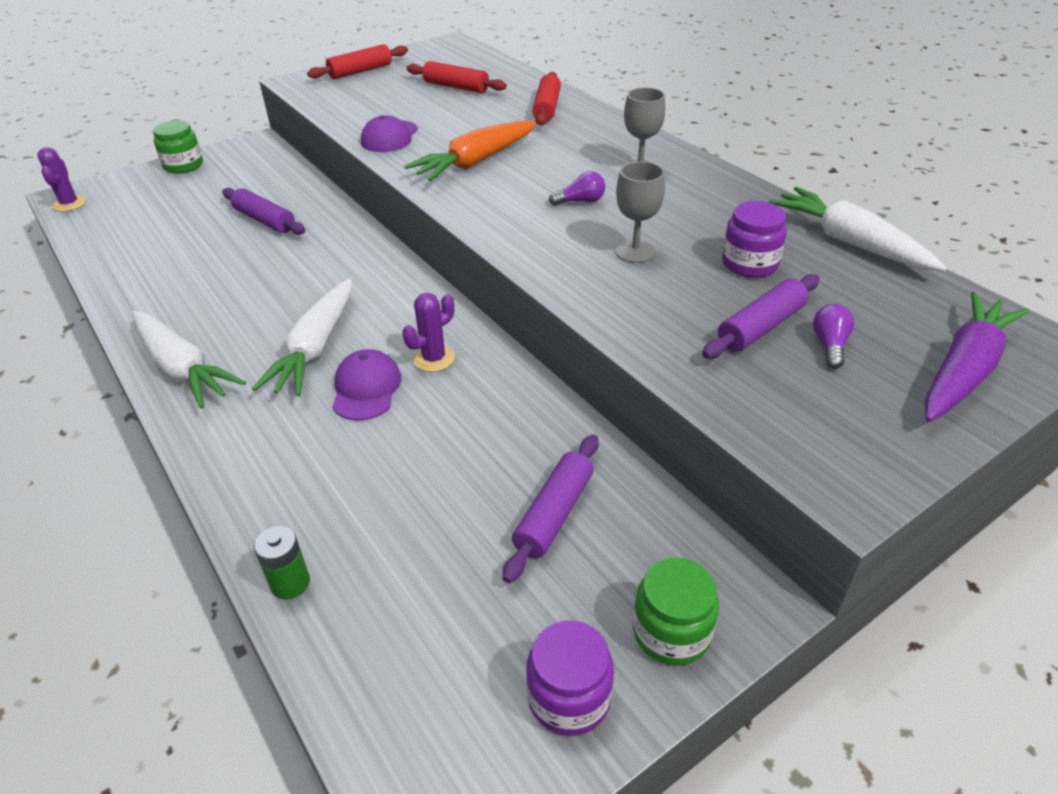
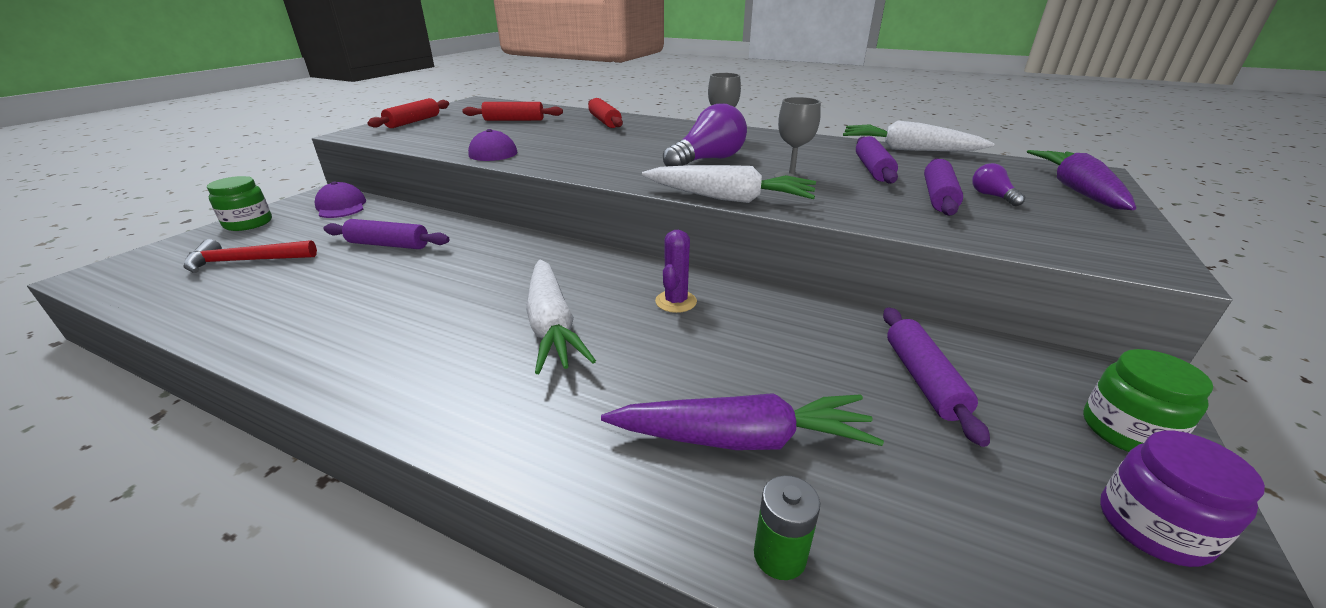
camera: 30 degrees left, 10 degrees down
(69, 204) = (109, 279): purple cactus -> none
(158, 210) = (245, 261): none -> red hammer
(182, 368) = (410, 387): white carrot -> white carrot (729, 198)
(353, 499) = (743, 439): none -> purple carrot
(366, 388) = (641, 341): purple cap -> purple cap (341, 206)
(475, 162) = (591, 153): orange carrot -> none
(580, 201) = (707, 160): purple light bulb -> purple light bulb, size x2.05
(749, 264) = (873, 169): purple jar -> purple rolling pin

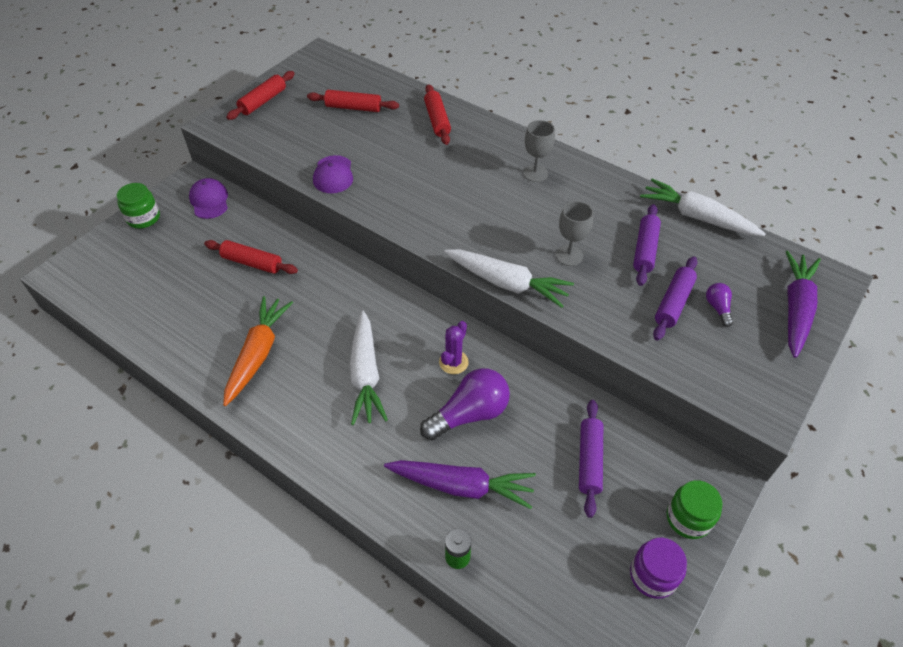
camera: 10 degrees right, 20 degrees up
(245, 261) = (154, 271): red hammer -> none
(384, 321) = (258, 353): none -> orange carrot
(388, 245) = (252, 263): purple rolling pin -> red rolling pin
(707, 160) = (510, 215): purple light bulb -> purple light bulb (469, 414)

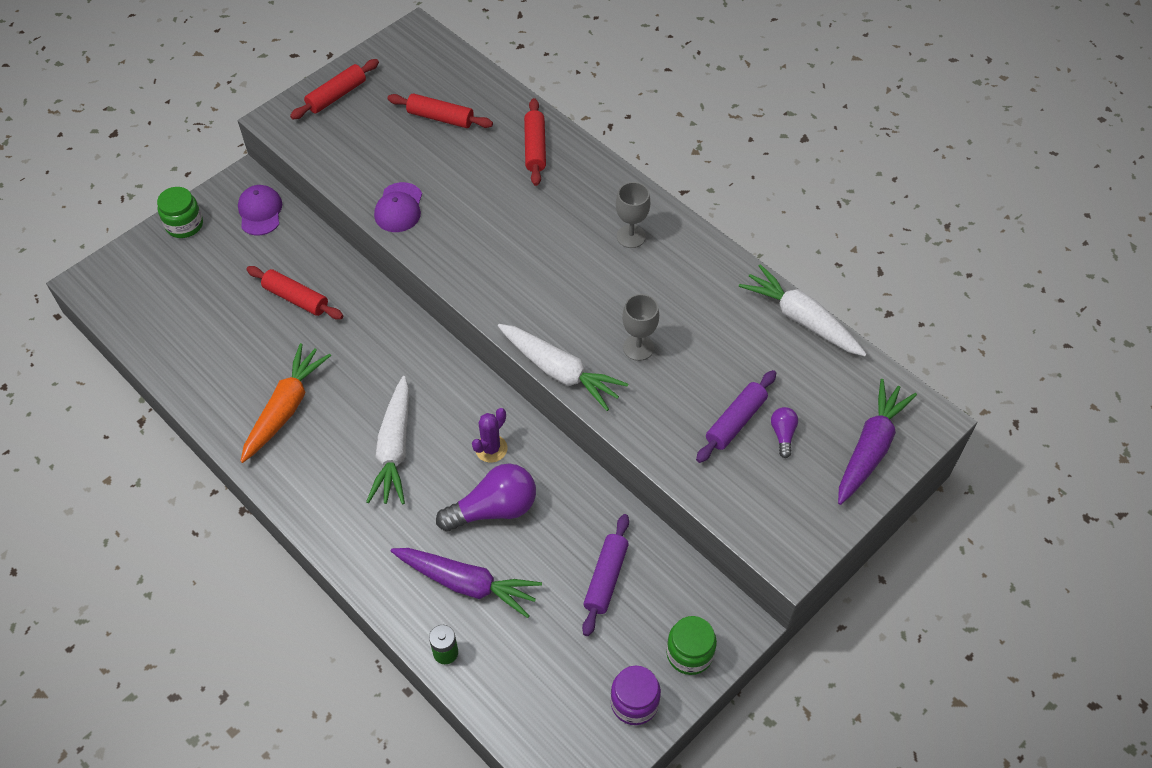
camera: 10 degrees right, 5 degrees up
(645, 250) = (726, 352): purple rolling pin -> none

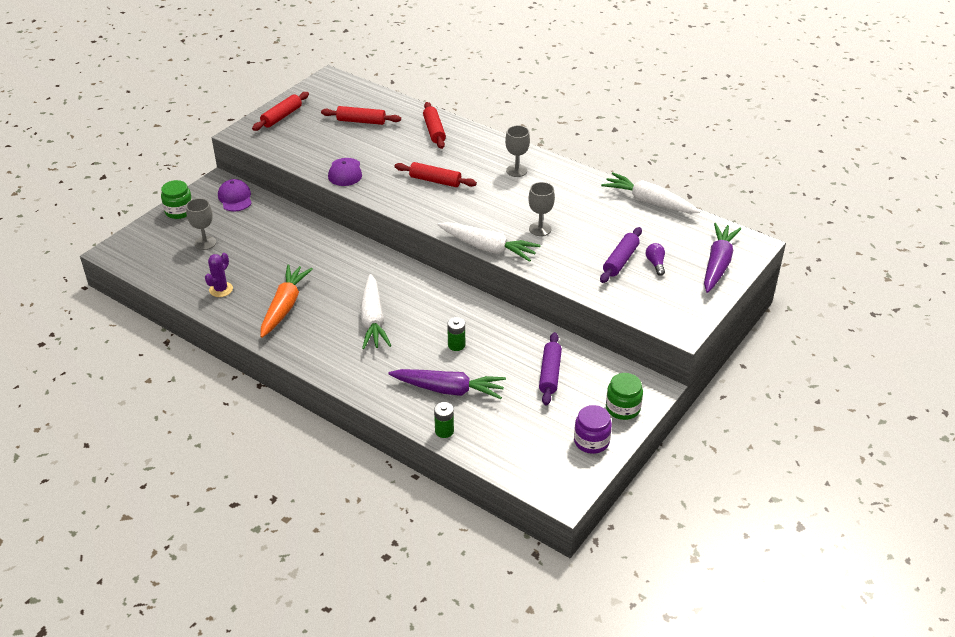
camera: 10 degrees left, 15 degrees down
(206, 284) = (205, 243): none -> grey goblet
(296, 298) = (275, 243): red rolling pin -> red rolling pin (435, 181)
(491, 448) = (445, 311): purple cactus -> purple cactus (221, 289)
(493, 509) = (456, 345): purple light bulb -> green battery

